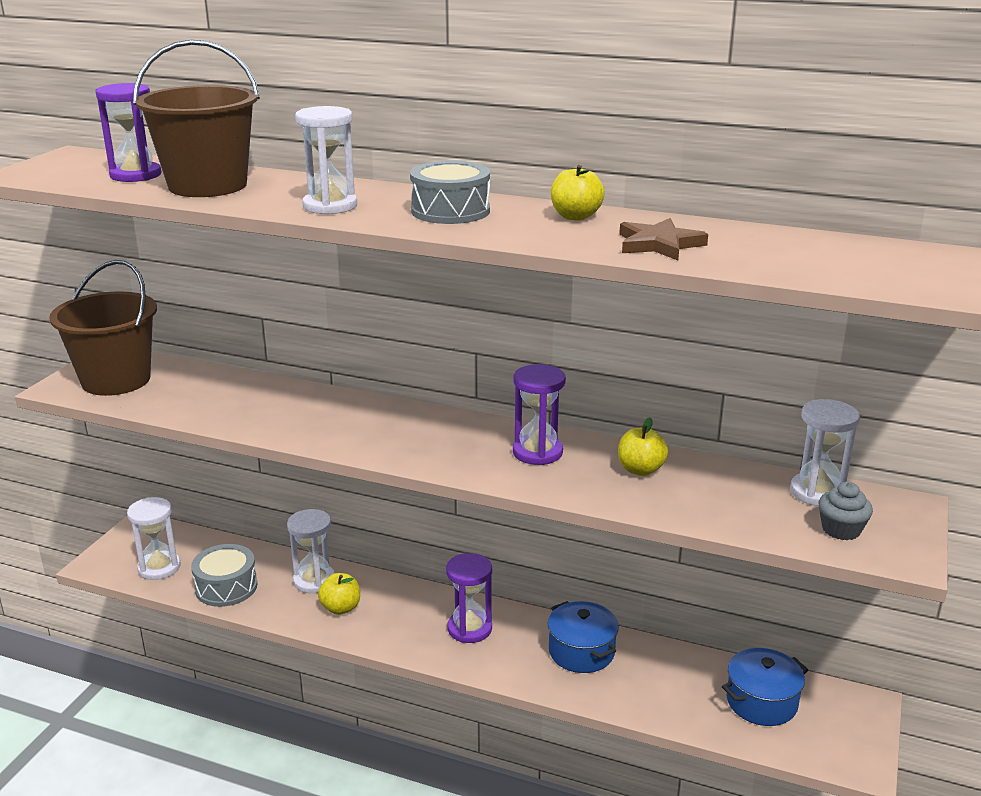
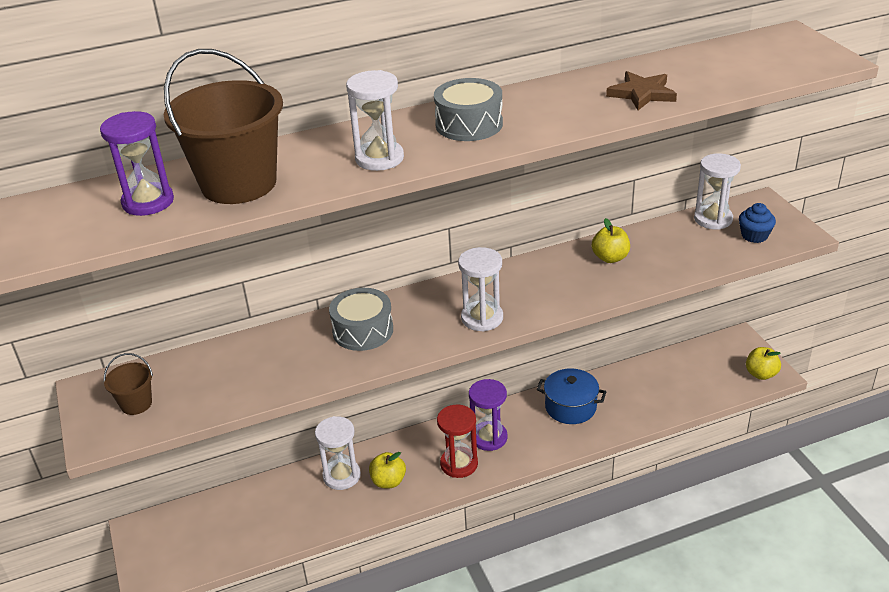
camera: 40 degrees left, 10 degrees up
(116, 380) = (136, 404): brown bucket -> brown bucket, size x0.45
(159, 568) = (207, 546): white hourglass -> white hourglass (482, 318)
(226, 587) = (283, 524): grey drum -> grey drum (363, 330)
(414, 632) = (459, 464): none -> red hourglass
(537, 452) = (537, 280): purple hourglass -> none
(575, 217) = (552, 93): yellow apple -> yellow apple (761, 374)
(761, 702) = (693, 372): blue pot -> none
(841, 529) = (754, 235): grey cupcake -> blue cupcake

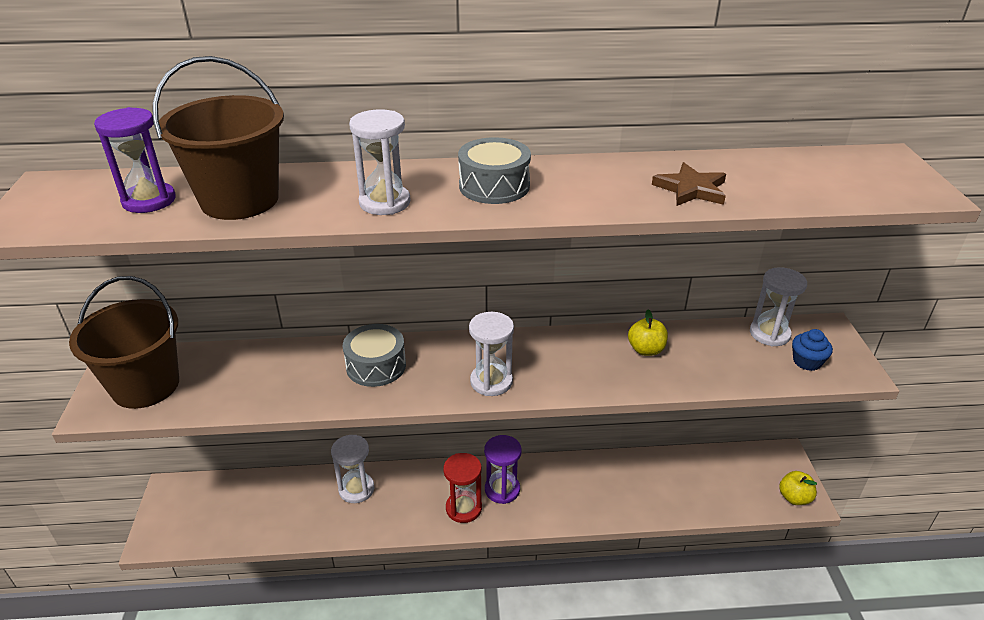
camera: 15 degrees right, 0 degrees up
(136, 404) = (145, 386): brown bucket -> brown bucket, size x2.20
(388, 481) = (394, 507): yellow apple -> none
(570, 407) = (591, 480): blue pot -> none

